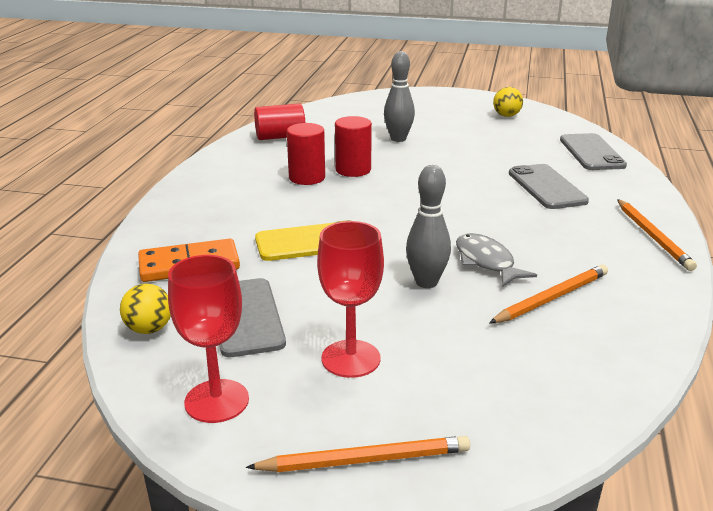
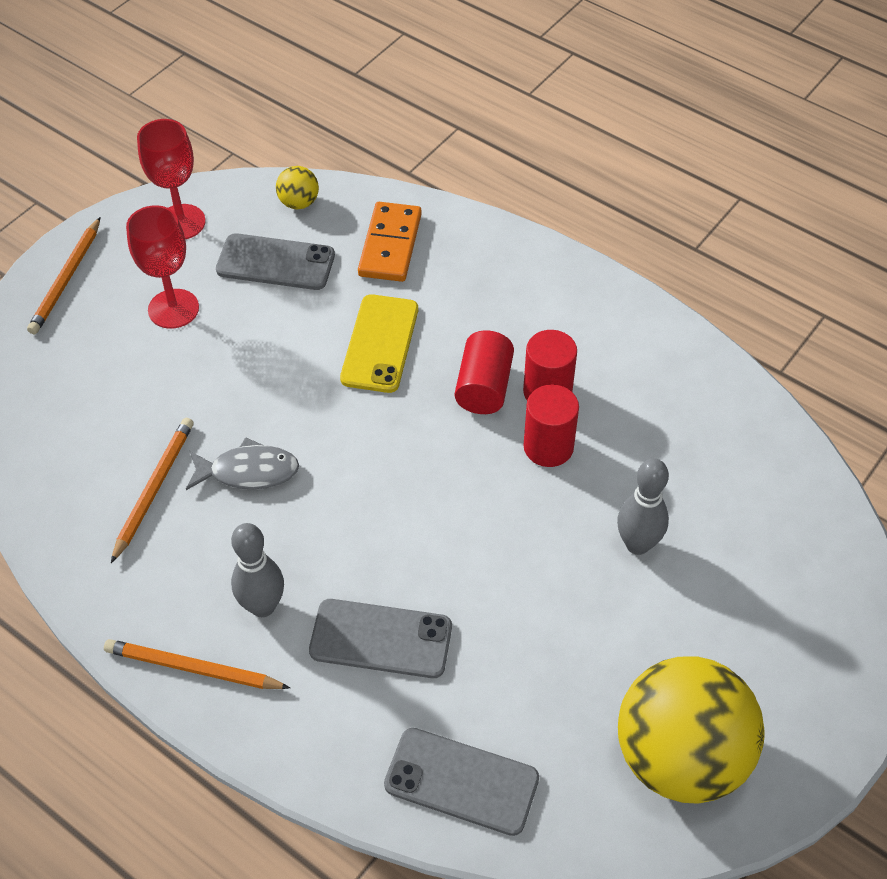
camera: 115 degrees right, 25 degrees up
(280, 137) = (707, 407): red cylinder -> red cylinder (484, 387)
(426, 282) = (245, 404): grey bowling pin -> grey bowling pin (263, 606)
(506, 115) = (680, 756): yellow ball -> yellow ball, size x2.46
(551, 298) = (153, 489): orange pencil -> orange pencil turned 150 degrees counterclockwise

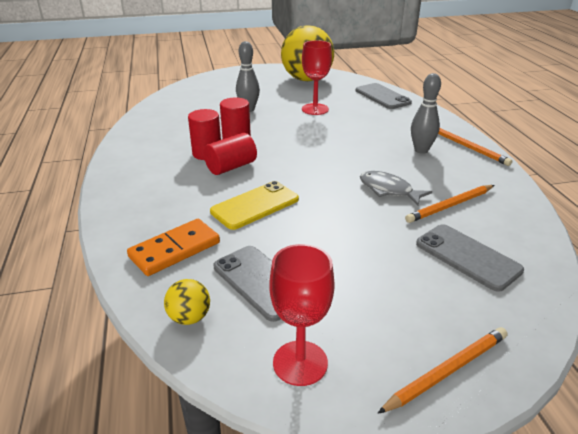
camera: 140 degrees left, 20 degrees down
(173, 309) = (366, 292): red goblet -> red goblet (315, 109)
(381, 639) = (377, 126): grey phone -> grey phone (467, 257)

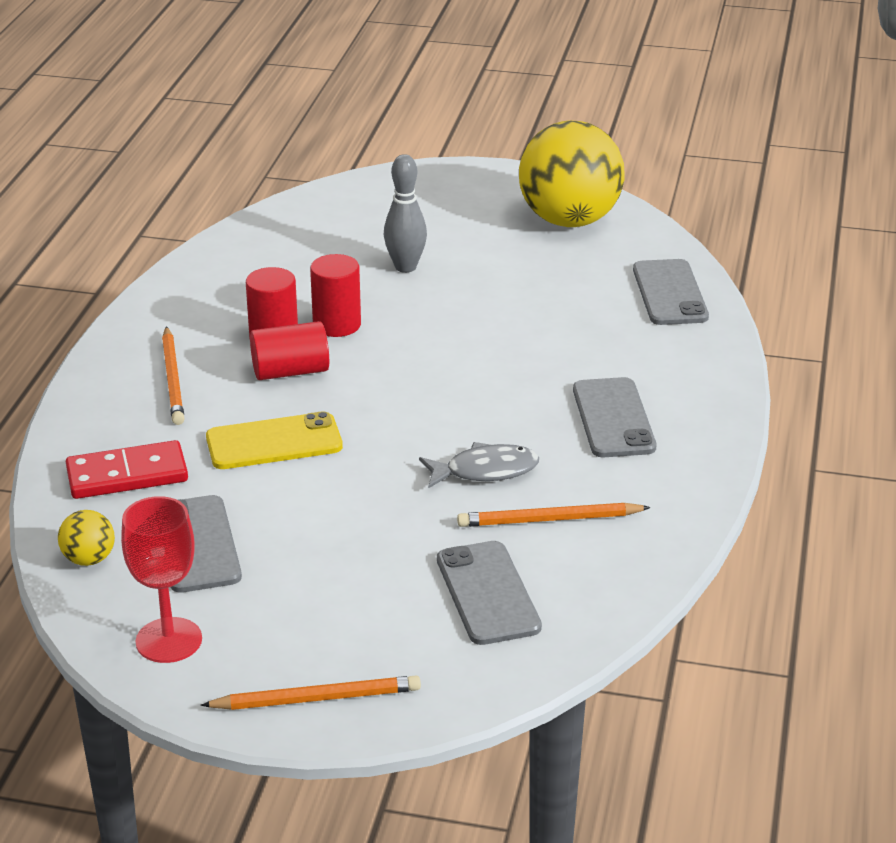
camera: 25 degrees right, 0 degrees up
(175, 250) = (127, 475): orange domino -> red domino
(315, 109) = (519, 293): red goblet -> none
(388, 190) = (485, 471): grey fish -> grey fish turned 105 degrees clockwise
(421, 150) = (613, 418): grey bowling pin -> grey phone
(468, 147) = (700, 434): orange pencil -> orange pencil (173, 379)

